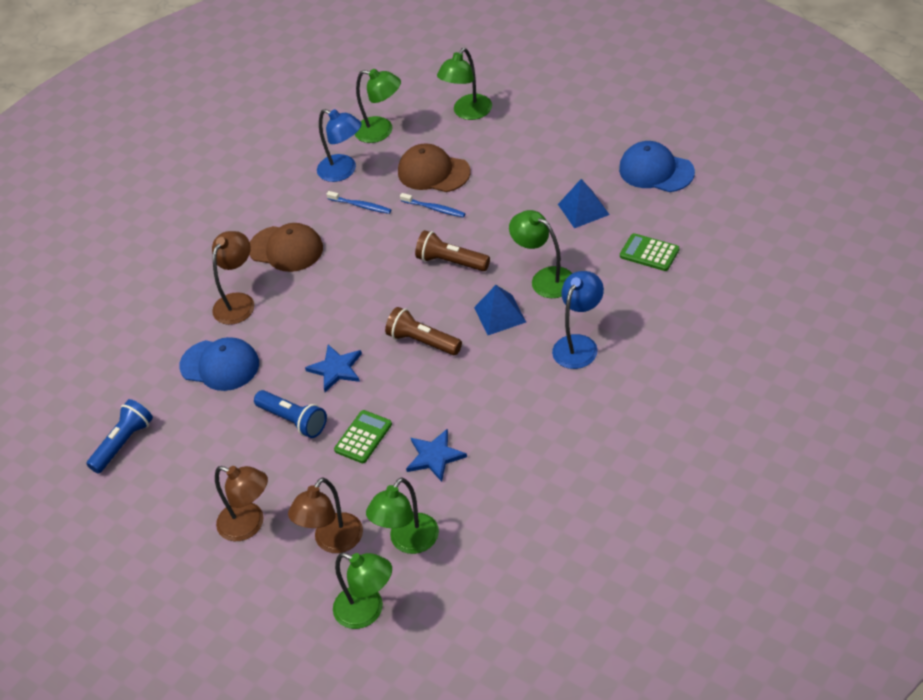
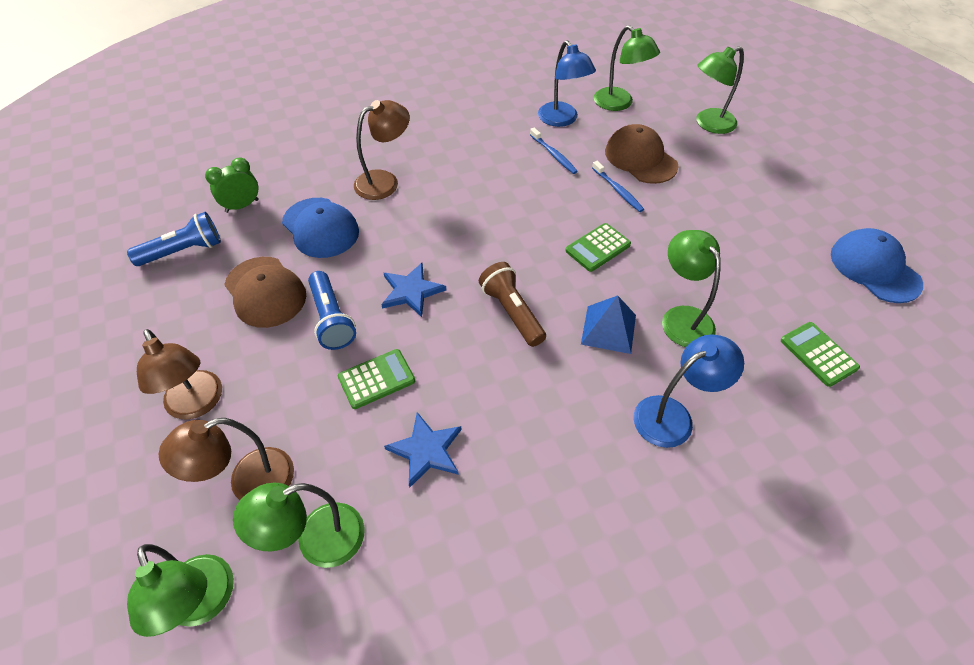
camera: 25 degrees right, 5 degrees up
(135, 385) = (242, 206): none -> green clock
(286, 249) = (461, 158): brown cap -> brown cap (265, 292)
(451, 262) = (598, 248): brown flashlight -> green calculator
(583, 209) = (769, 267): blue pyramid -> none

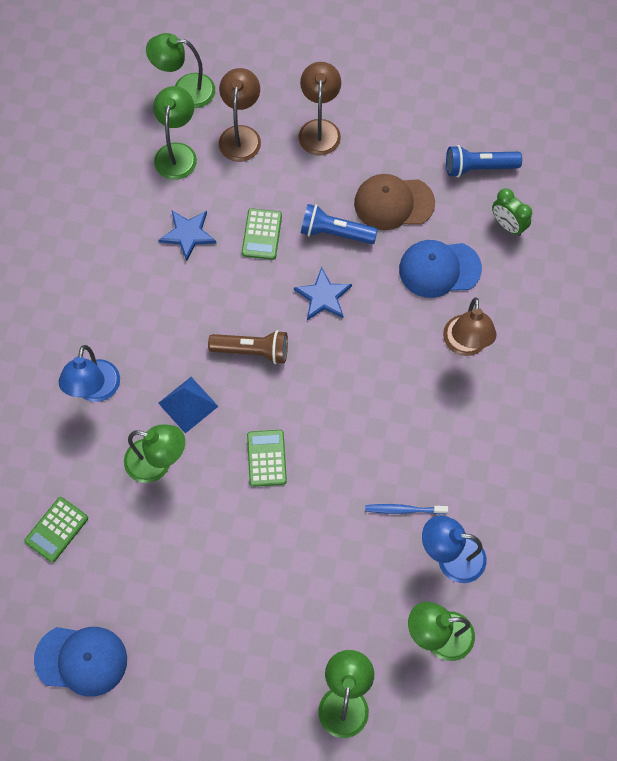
camera: 125 degrees right, 15 degrees up
(184, 251) = (478, 167): blue flashlight -> blue flashlight turned 75 degrees clockwise
(197, 404) = (319, 129): brown lamp -> brown lamp turned 90 degrees clockwise
(242, 206) = (507, 225): green clock -> green clock turned 135 degrees clockwise
(618, 190) = (317, 528): blue toothbrush -> none
(640, 158) = (343, 585): brown cap -> none
(818, 354) = (56, 529): green calculator -> green calculator turned 120 degrees clockwise

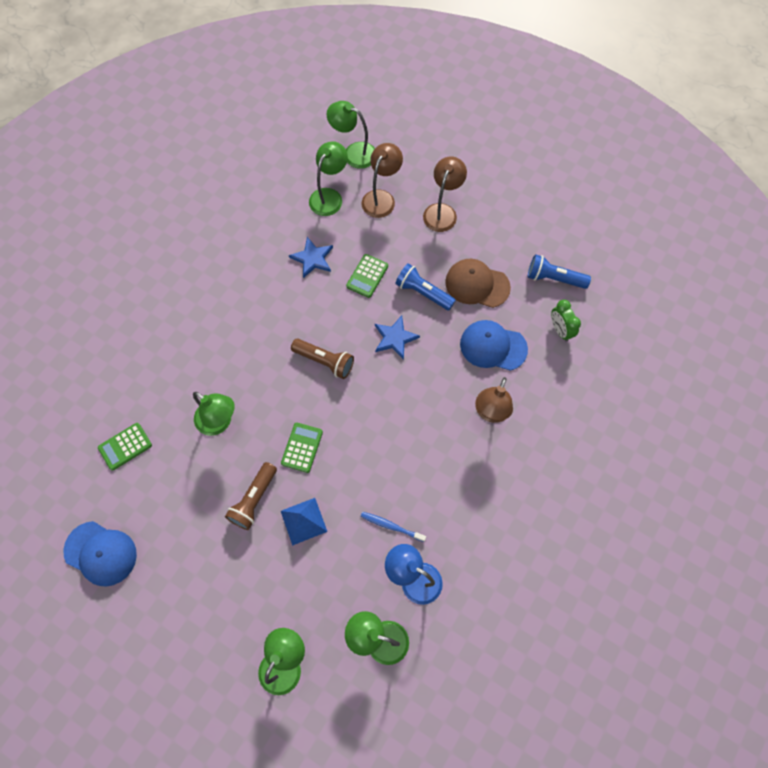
camera: 20 degrees right, 0 degrees up
(95, 390) = (197, 352): blue lamp -> none
(188, 404) = (260, 386): blue pyramid -> blue pyramid (303, 521)
(235, 536) = (254, 500): none -> brown flashlight

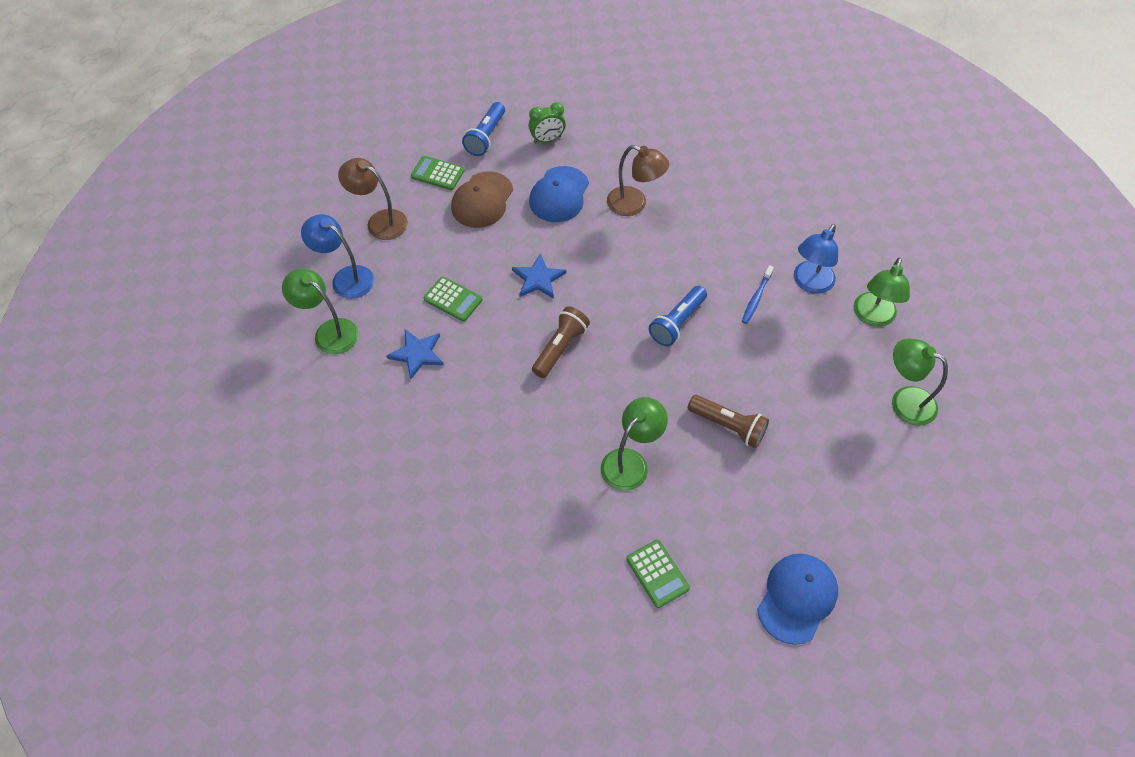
camera: 85 degrees left, 10 degrees down
(302, 447) = (666, 375): green calculator -> green calculator (437, 173)
(303, 521) = (752, 377): blue pyramid -> none
(353, 153) = (269, 302): green lamp -> none
(381, 198) = (346, 278): brown lamp -> blue lamp
(423, 292) = (484, 248): blue flashlight -> blue flashlight (677, 323)

